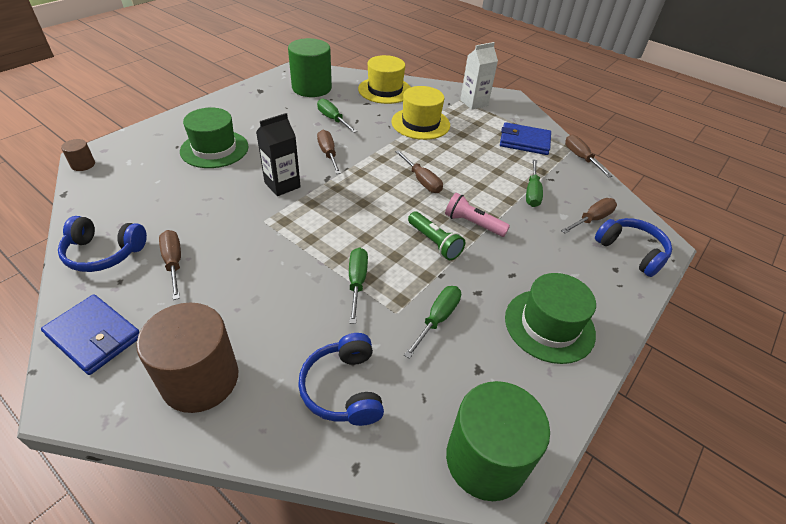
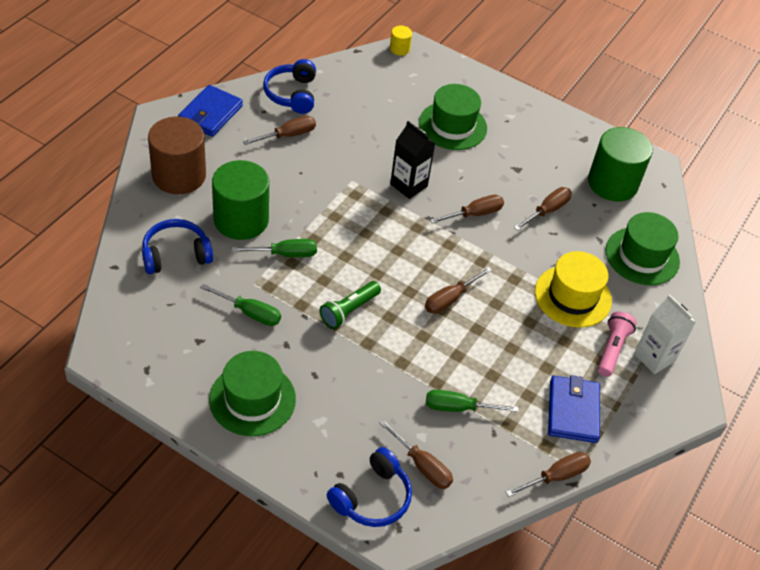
camera: 80 degrees right, 5 degrees up
(83, 164) = (399, 49): brown cylinder -> yellow cylinder
(332, 119) = (547, 210): green screwdriver -> brown screwdriver
(385, 90) = (642, 256): yellow hat -> green hat
(472, 224) = (386, 344): pink flashlight -> pink flashlight (612, 349)
(485, 459) = (120, 341): green cylinder -> green cylinder (241, 220)

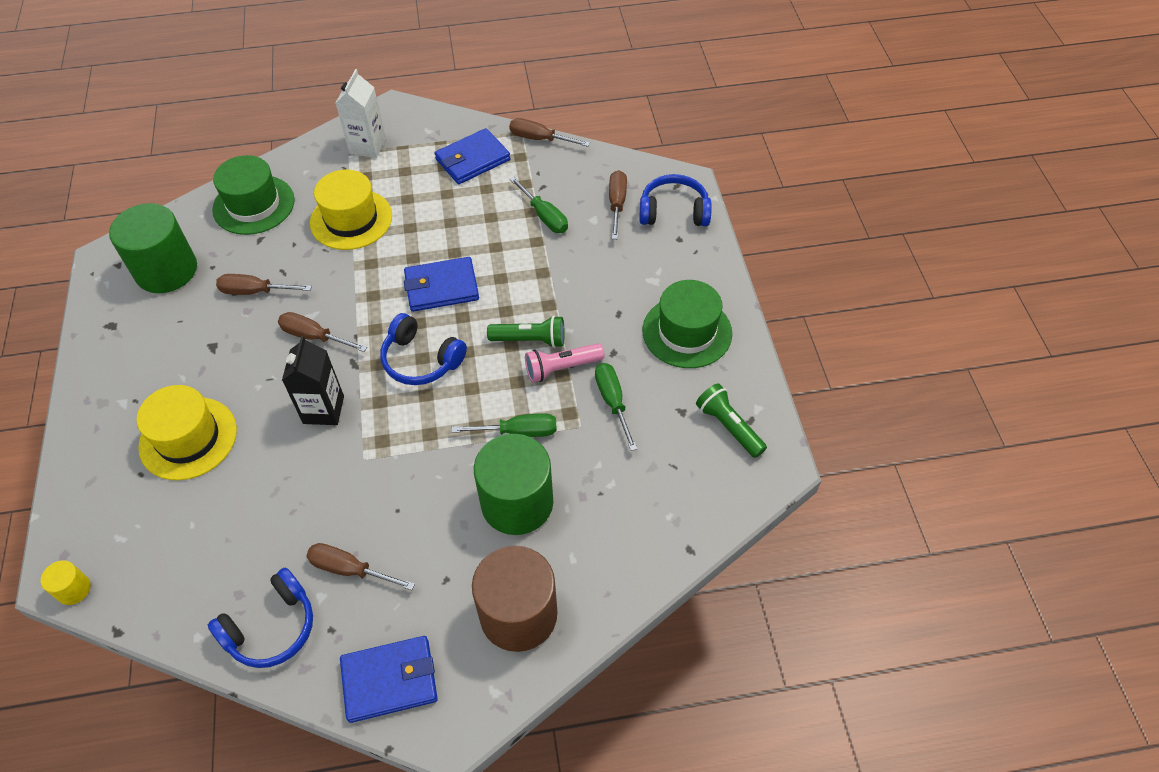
camera: 125 degrees left, 5 degrees up
(158, 354) = (728, 426): none -> green flashlight
(176, 254) = (618, 514): blue headphones -> blue headphones (421, 360)
(286, 254) = (519, 432): green screwdriver -> green screwdriver turned 135 degrees clockwise
(449, 299) = (441, 287): brown screwdriver -> blue wallet
(452, 126) = (188, 438): green hat -> yellow hat
(612, 349) = (385, 170): pink flashlight -> pink flashlight (561, 368)

